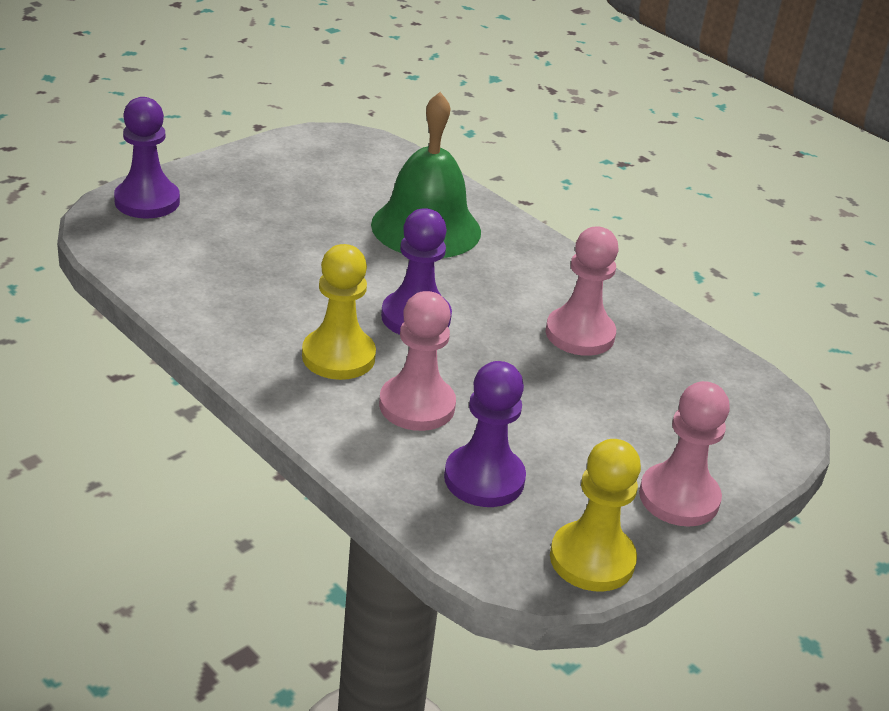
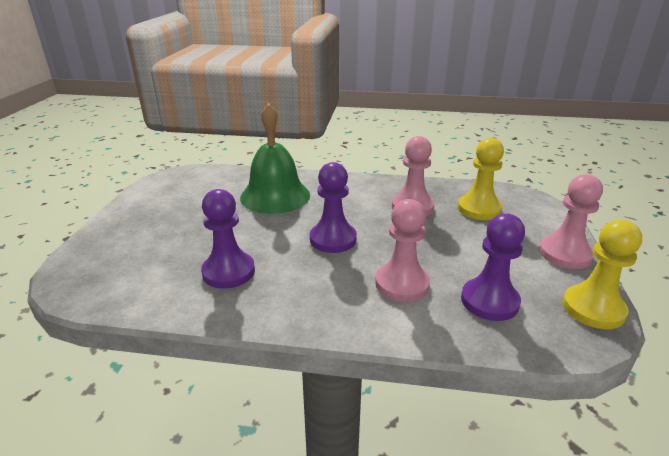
camera: 35 degrees left, 5 degrees down
(147, 201) = (89, 258): purple pawn -> purple pawn (228, 272)
(338, 356) = (325, 282): yellow pawn -> yellow pawn (479, 209)

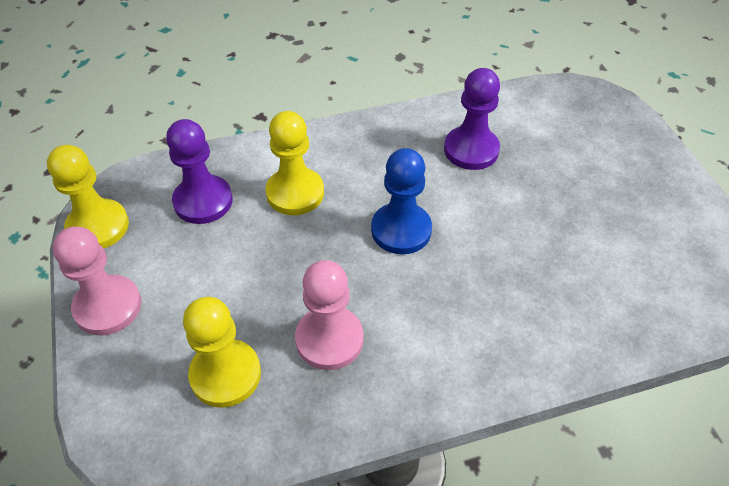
camera: 155 degrees right, 20 degrees up
(275, 196) = (541, 288): green bell -> none
(333, 239) = (401, 230): purple pawn -> blue pawn
(402, 284) = (295, 193): pink pawn -> yellow pawn

